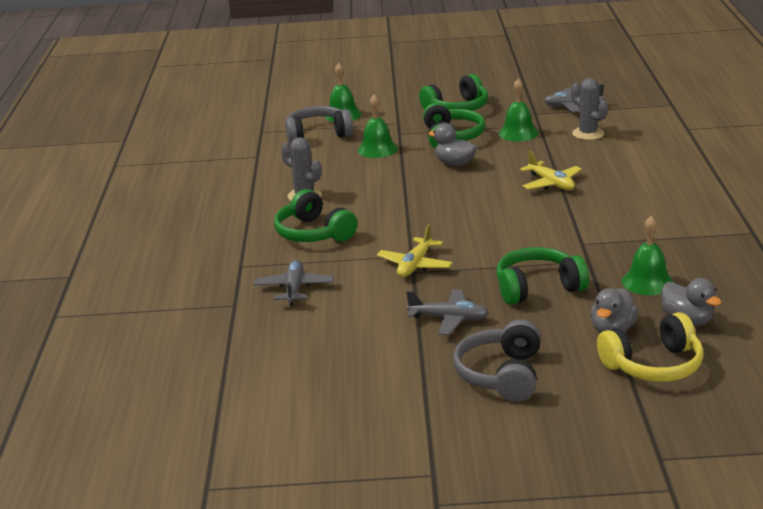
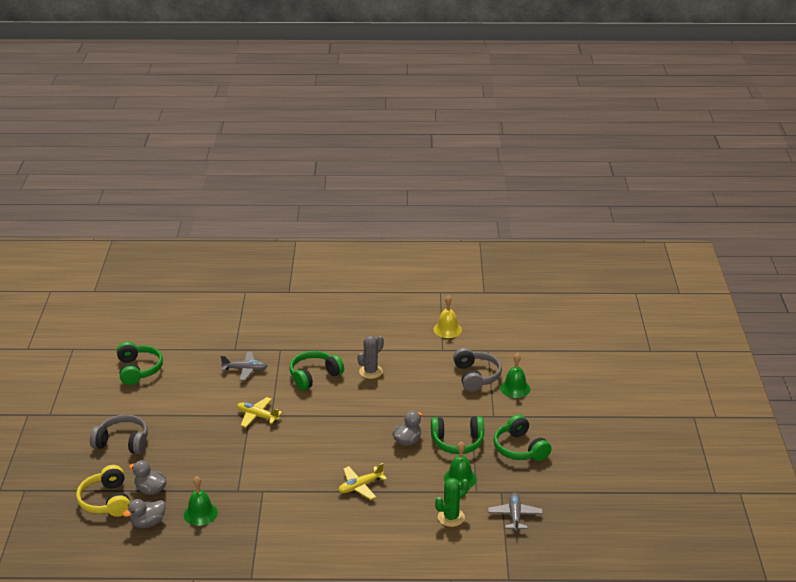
camera: 90 degrees right, 5 degrees up
(210, 156) = (447, 329): none -> yellow bell
(377, 149) = (443, 404): green bell -> none
(449, 319) = (188, 426): grey plane -> none
(537, 288) = (211, 465): green headphones -> green headphones (138, 370)
(588, 134) = (451, 517): grey cactus -> green cactus

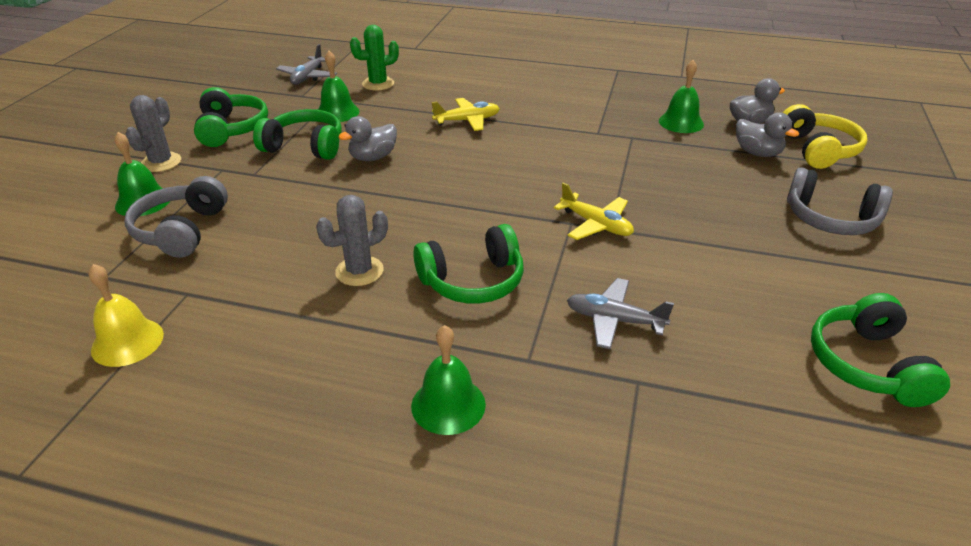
camera: 165 degrees left, 5 degrees up
(307, 331) = (448, 405): none -> green bell
(535, 414) = (161, 162): none -> grey cactus

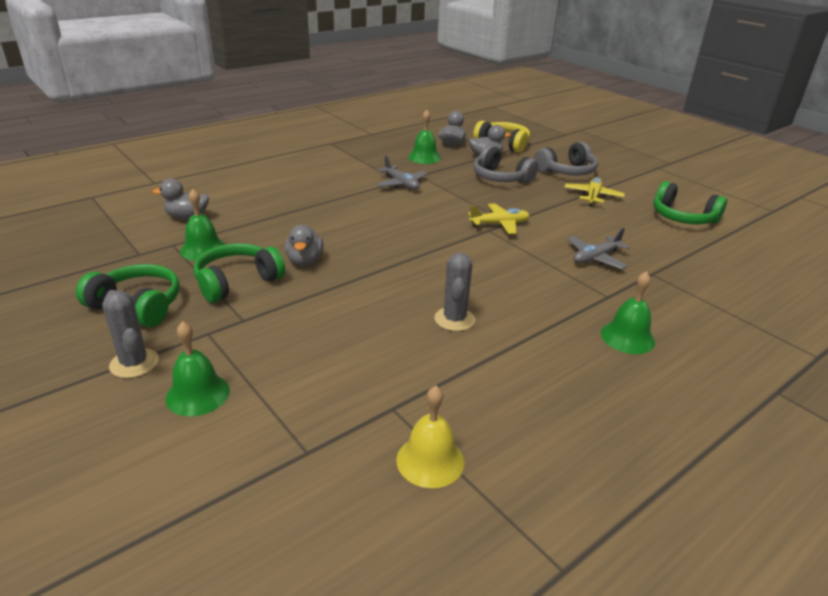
camera: 55 degrees left, 5 degrees down
(181, 230) = (286, 385): grey headphones -> grey headphones (500, 178)
(308, 77) = (108, 239): grey plane -> grey plane (401, 184)
(378, 84) = (187, 217): green cactus -> grey duck
(467, 121) = (311, 210): yellow plane -> yellow plane (593, 196)
(473, 281) = (513, 283): green headphones -> none

